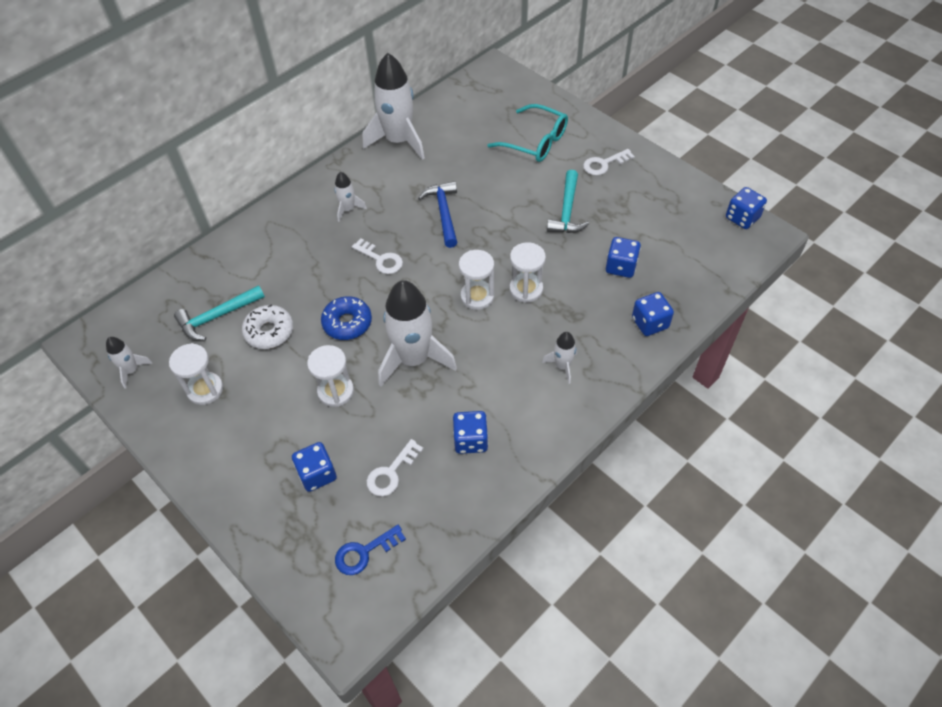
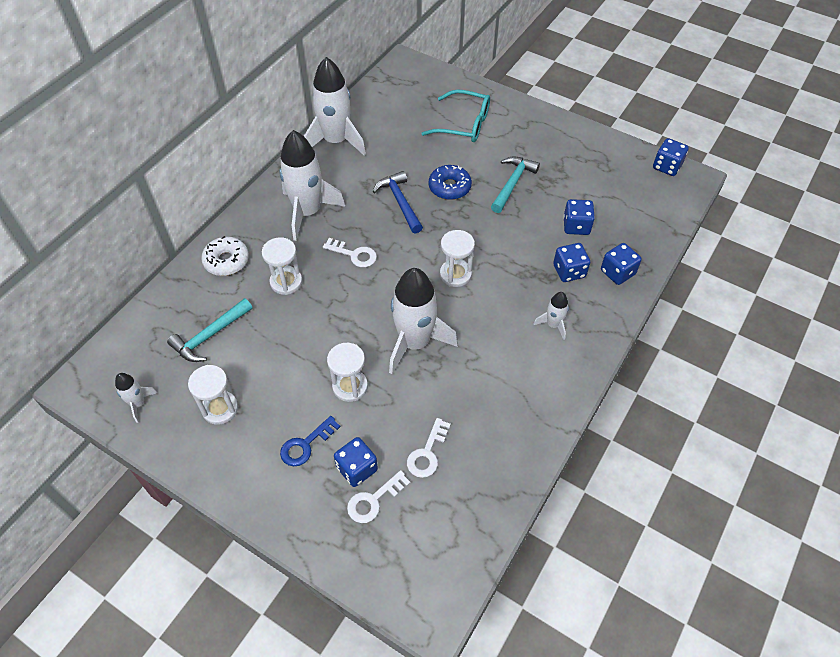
camera: 15 degrees left, 0 degrees up
(269, 332) = (267, 341): white donut -> white donut (226, 261)
(347, 323) = (341, 320): blue donut -> blue donut (449, 187)
(348, 209) = (308, 212): white rocket -> white rocket, size x2.13
(364, 552) = (425, 533): blue key -> blue key (305, 445)
(470, 440) = (491, 408): blue dice -> blue dice (569, 271)
(526, 289) = (498, 260): white hourglass -> white hourglass (286, 282)
(567, 211) = (512, 183): turquoise hammer -> turquoise hammer turned 150 degrees counterclockwise
(604, 164) = (532, 136): white key -> white key (374, 500)

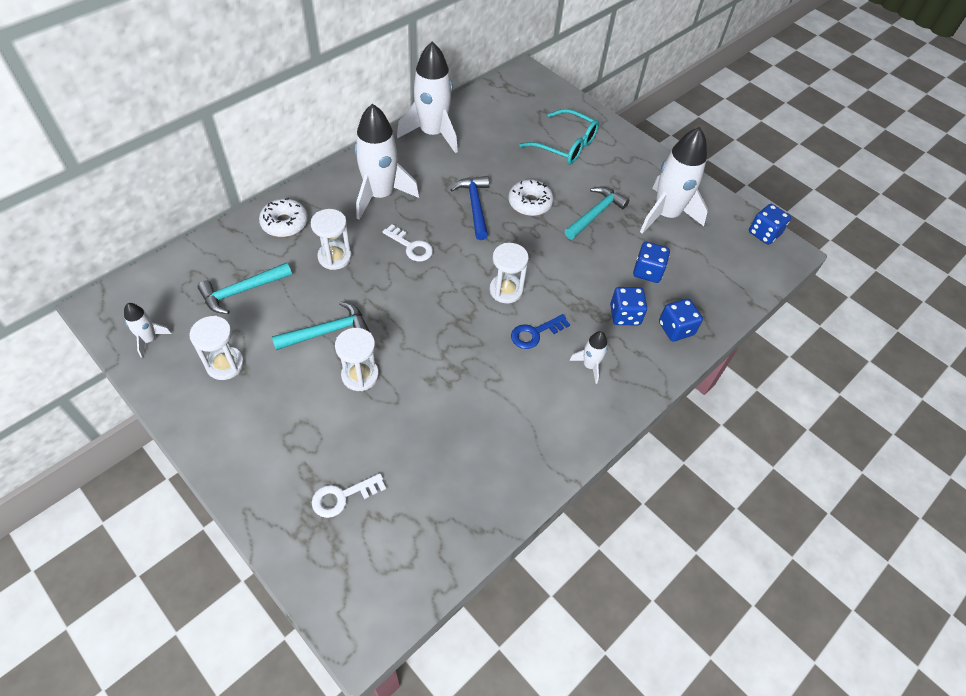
camera: 10 degrees right, 0 degrees up
(305, 353) = (327, 331): none -> turquoise hammer
(305, 445) = (295, 422): blue key -> blue key (535, 333)
(357, 469) = (337, 460): blue dice -> none
(415, 343) = (441, 348): white rocket -> white rocket (666, 215)
(427, 453) = (414, 463): white key -> none
(449, 187) = (530, 203): blue donut -> white donut

